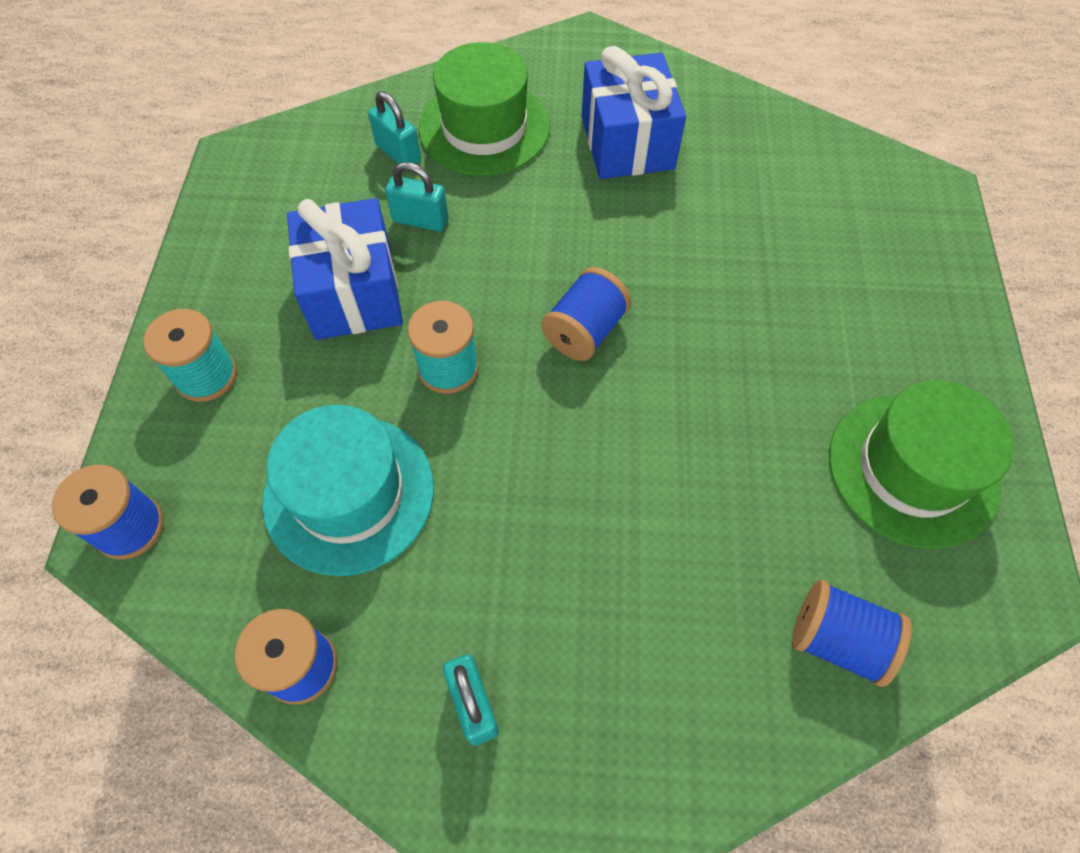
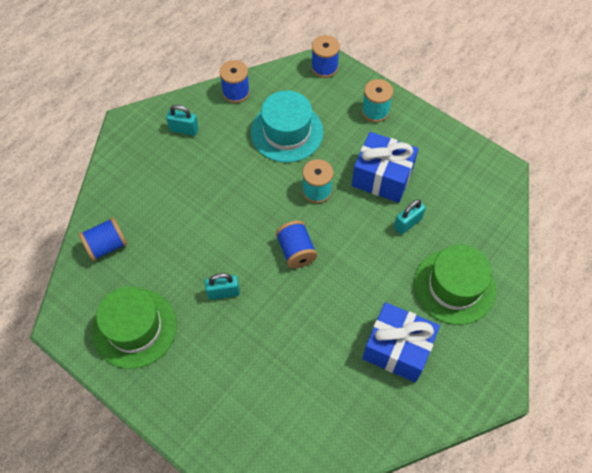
camera: 125 degrees right, 0 degrees up
(398, 153) = (460, 237): turquoise padlock -> turquoise padlock (223, 292)

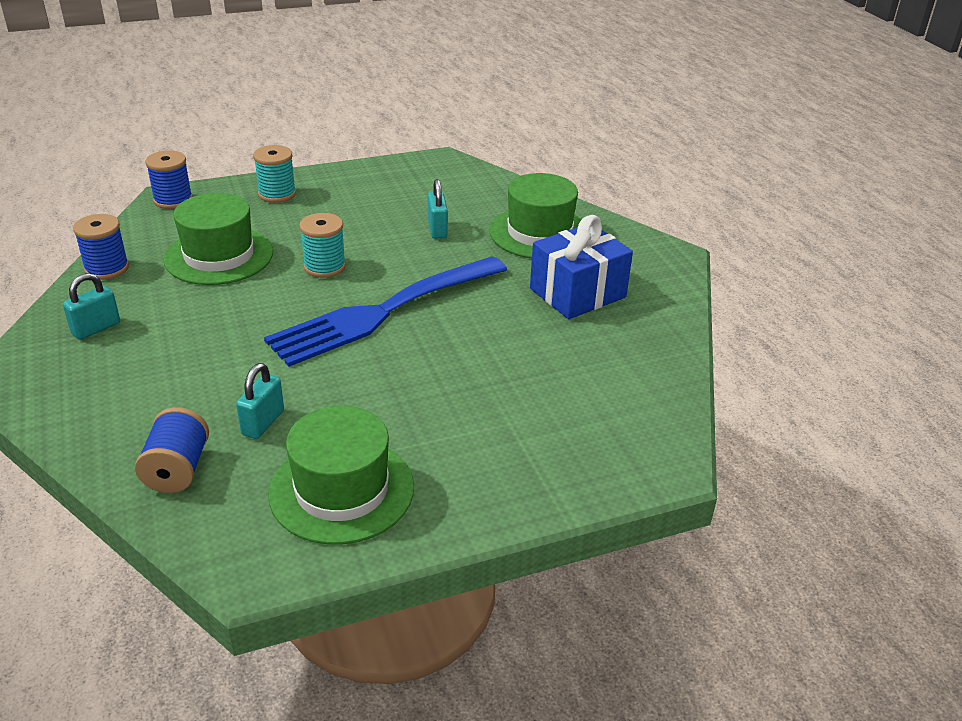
camera: 60 degrees left, 25 degrees down
(223, 292) = (377, 387): turquoise padlock -> turquoise padlock (263, 422)
(287, 132) = (219, 256): turquoise hat -> green hat
(296, 251) = (385, 311): blue spool -> blue fork
(382, 177) = (363, 222): blue gift -> none

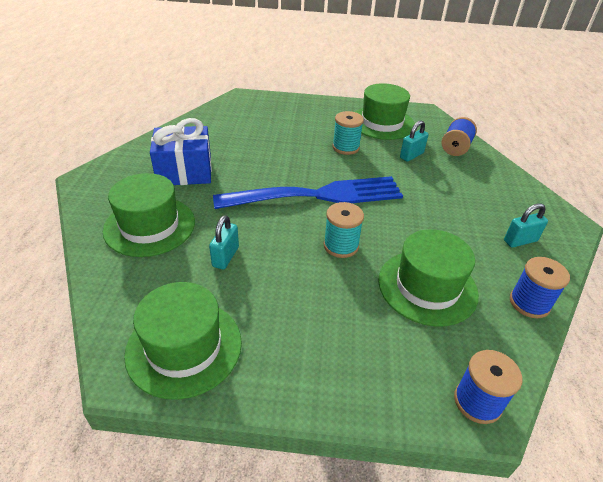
camera: 155 degrees left, 5 degrees up
(277, 194) = (352, 369): turquoise spool -> turquoise spool (345, 147)
(414, 176) = (184, 347): none -> green hat

